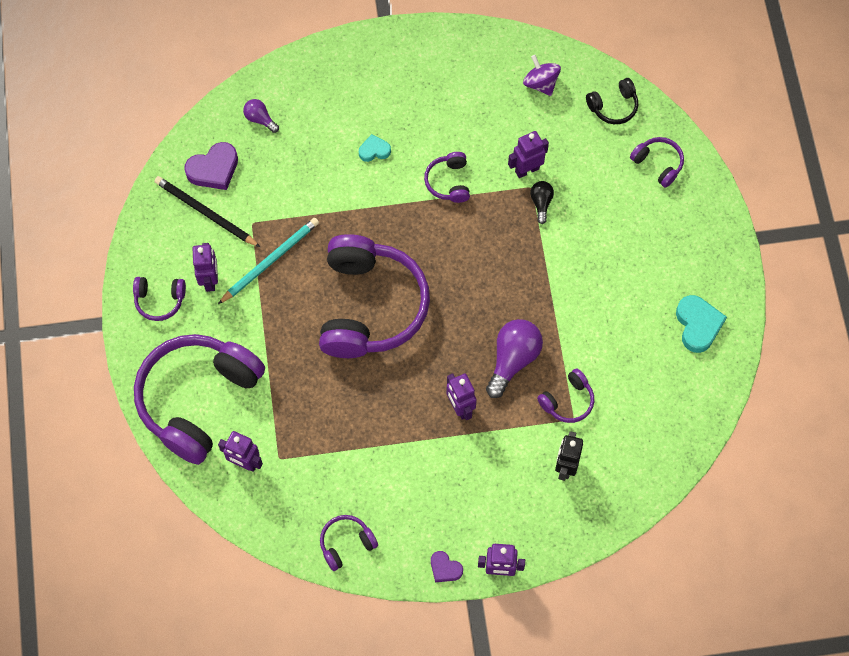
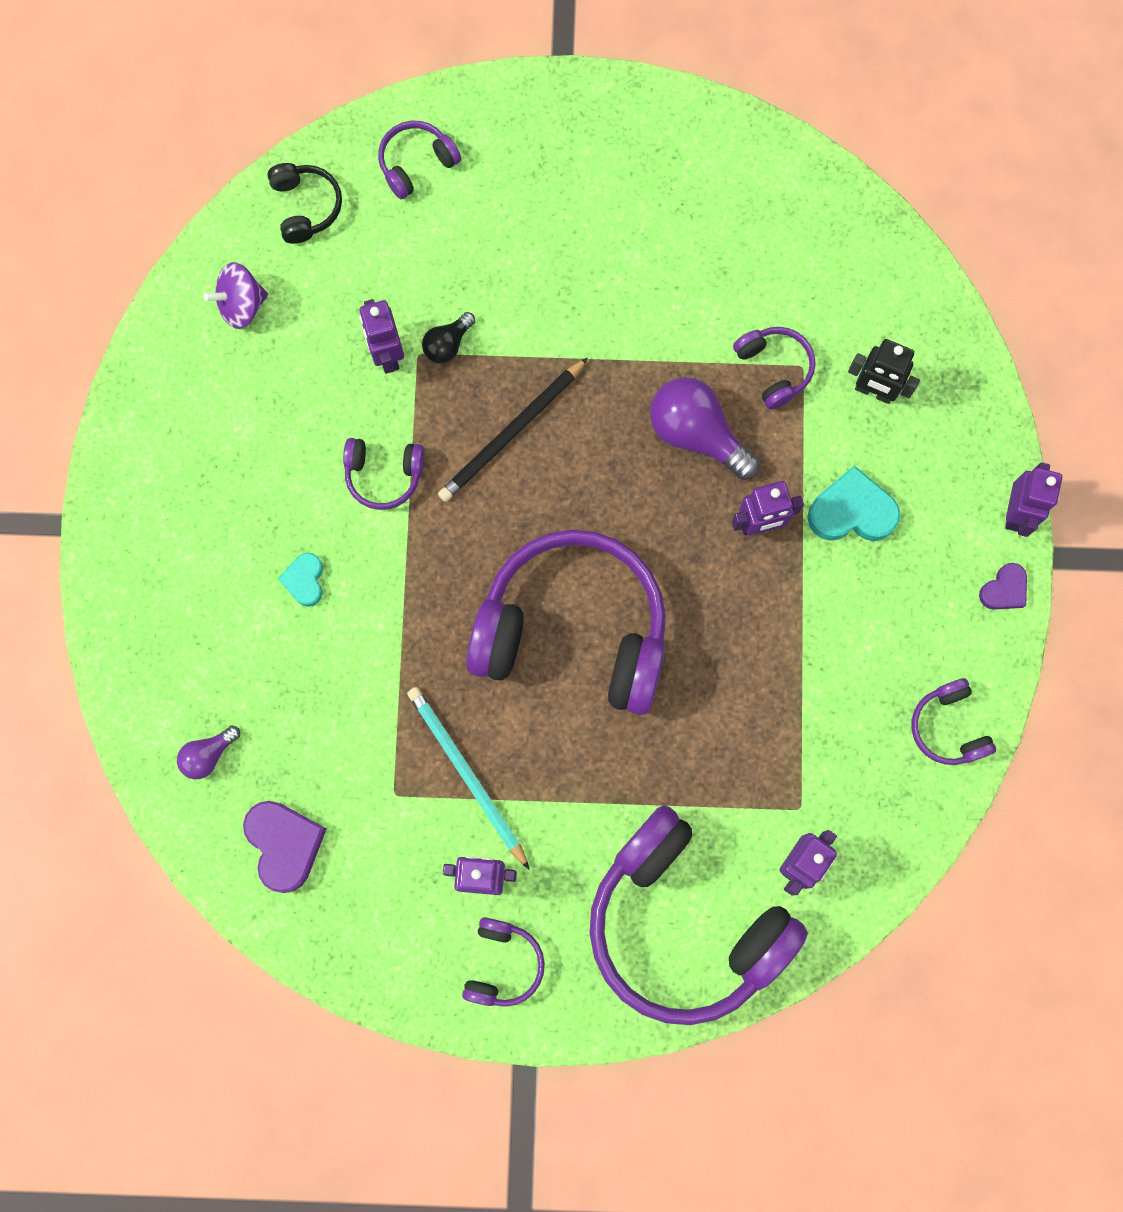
camera: 80 degrees left, 10 degrees up
(205, 212) = (360, 868): black pencil -> black pencil (511, 433)
(541, 203) = (448, 344): black light bulb -> black light bulb turned 60 degrees counterclockwise
(698, 325) = (686, 165): turquoise heart -> turquoise heart (851, 511)

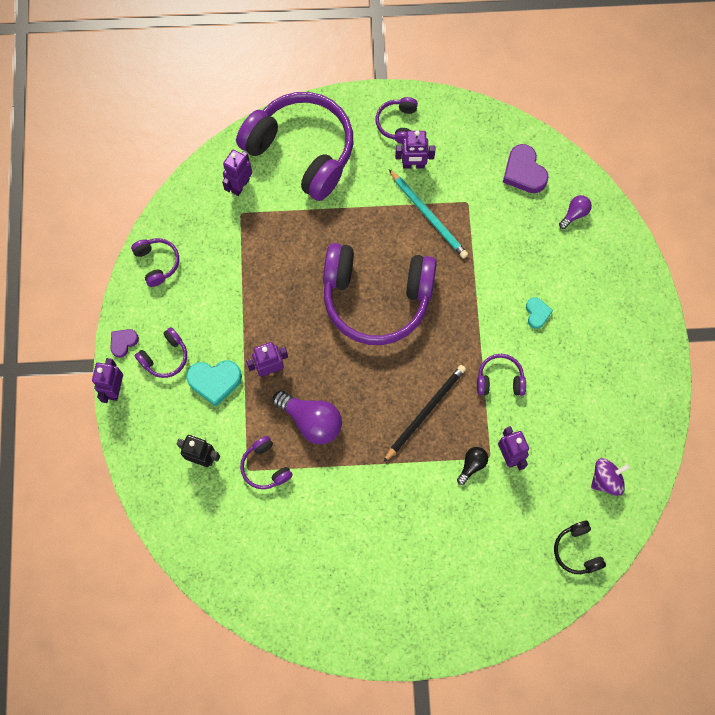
camera: 175 degrees right, 5 degrees down
(416, 164) = (509, 588): purple headphones -> purple headphones (165, 357)

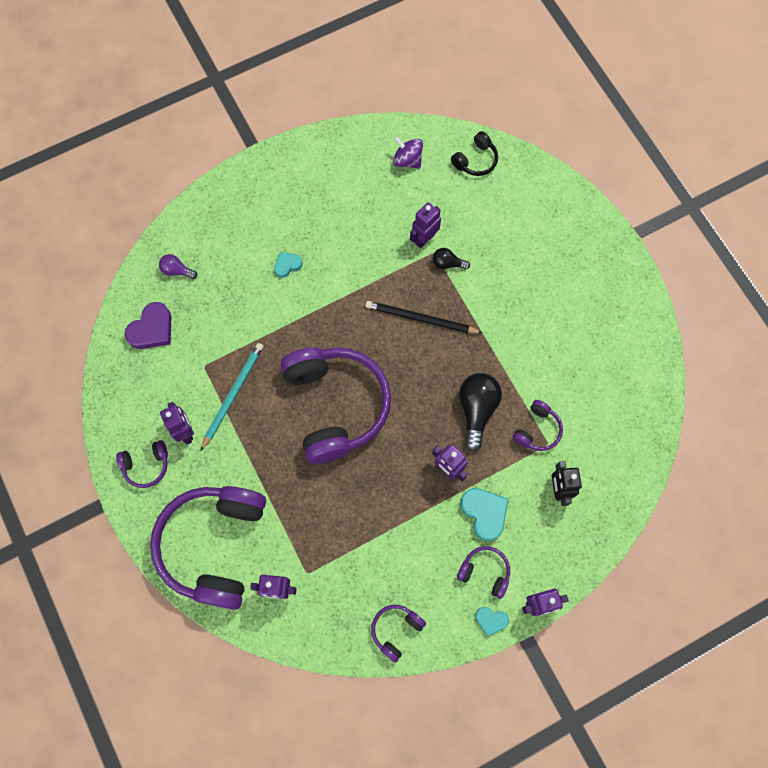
camera: 115 degrees left, 0 degrees up
(123, 342) = (491, 620): purple heart -> turquoise heart
(311, 421) = (477, 410): purple light bulb -> black light bulb
(499, 379) = (362, 271): purple headphones -> none

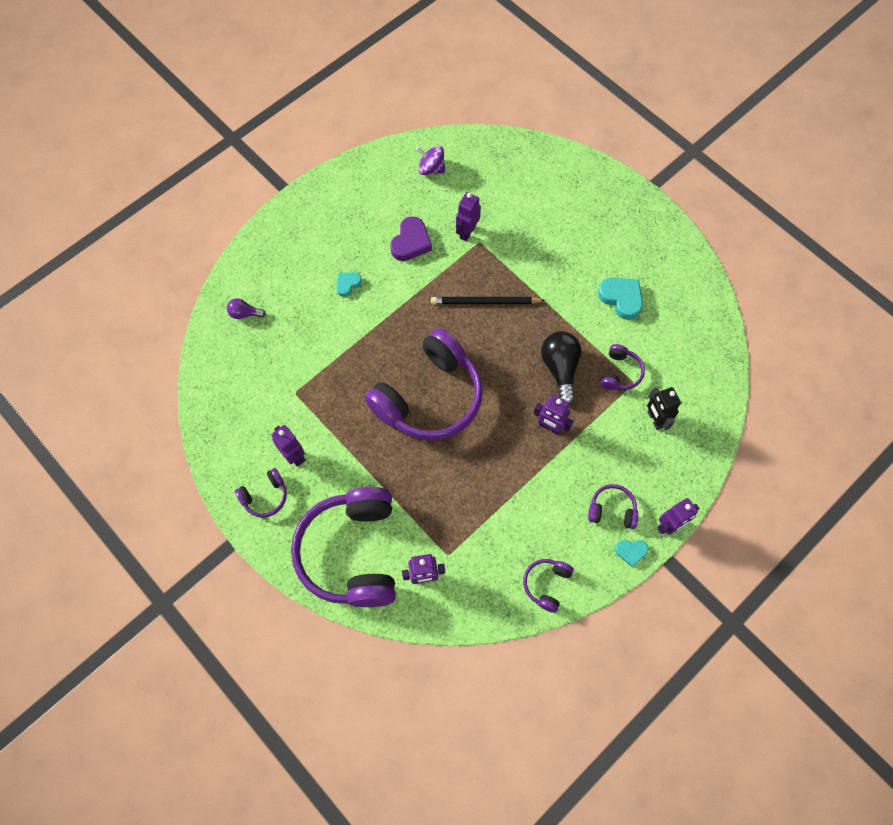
camera: 15 degrees left, 5 degrees down
(152, 329) = (235, 371): purple heart -> purple heart (411, 242)
(233, 395) = (330, 411): turquoise pencil -> none
(335, 405) = (429, 397): purple headphones -> purple headphones turned 75 degrees clockwise
(447, 263) = (494, 248): black light bulb -> none
(475, 160) = (492, 155): black headphones -> none
(484, 513) = (595, 458): turquoise heart -> turquoise heart (621, 298)

